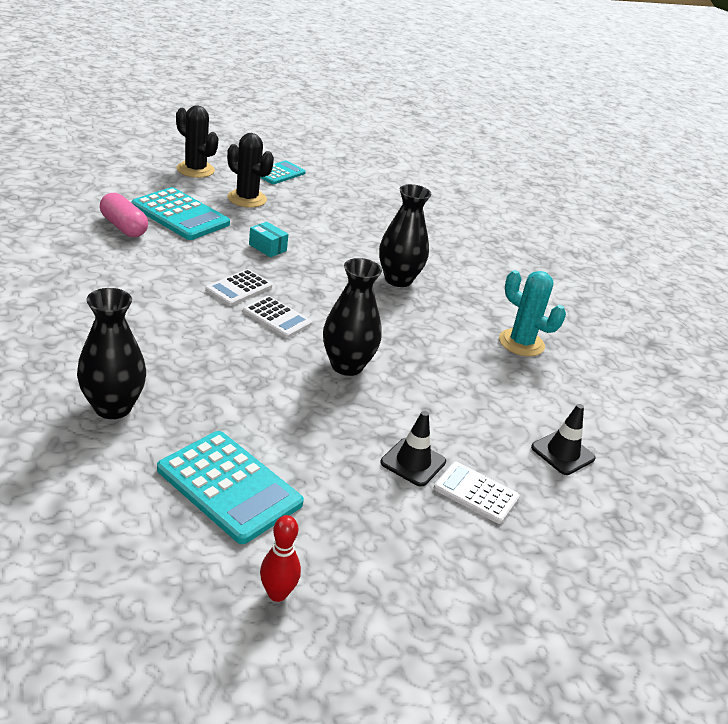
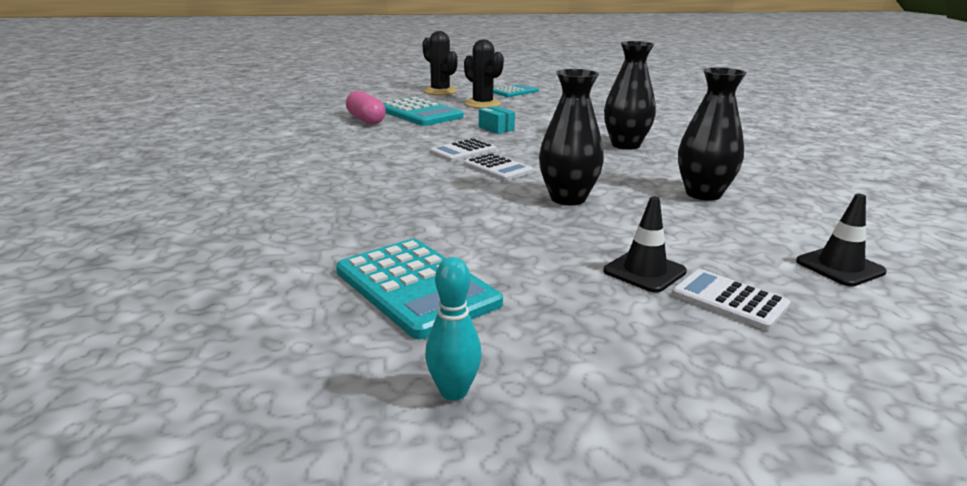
camera: 15 degrees right, 10 degrees down
(113, 407) = (308, 225): black vase -> black vase (703, 194)
(277, 593) = (453, 391): red bowling pin -> turquoise bowling pin
(521, 343) = (766, 183): turquoise cactus -> none

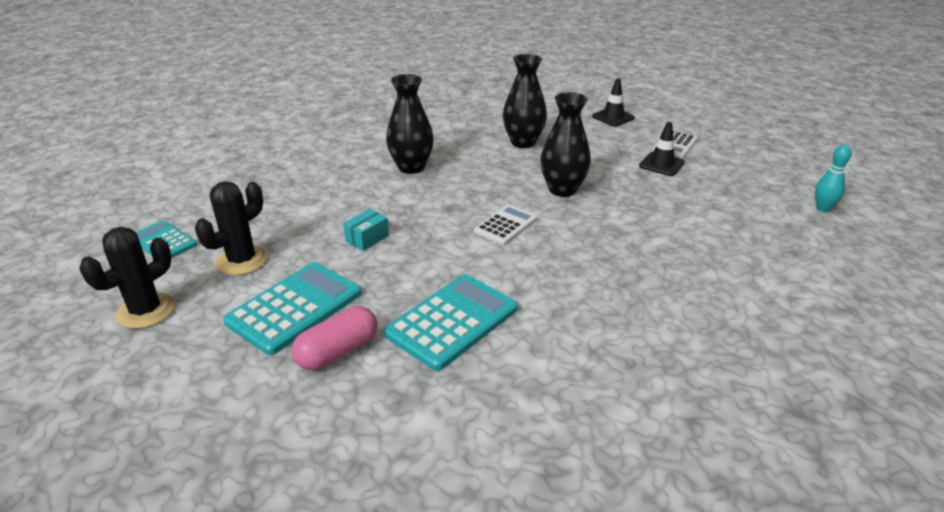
camera: 100 degrees left, 10 degrees up
(416, 287) = (746, 233): turquoise calculator -> turquoise calculator (452, 321)
(463, 151) = (460, 250): white calculator -> none

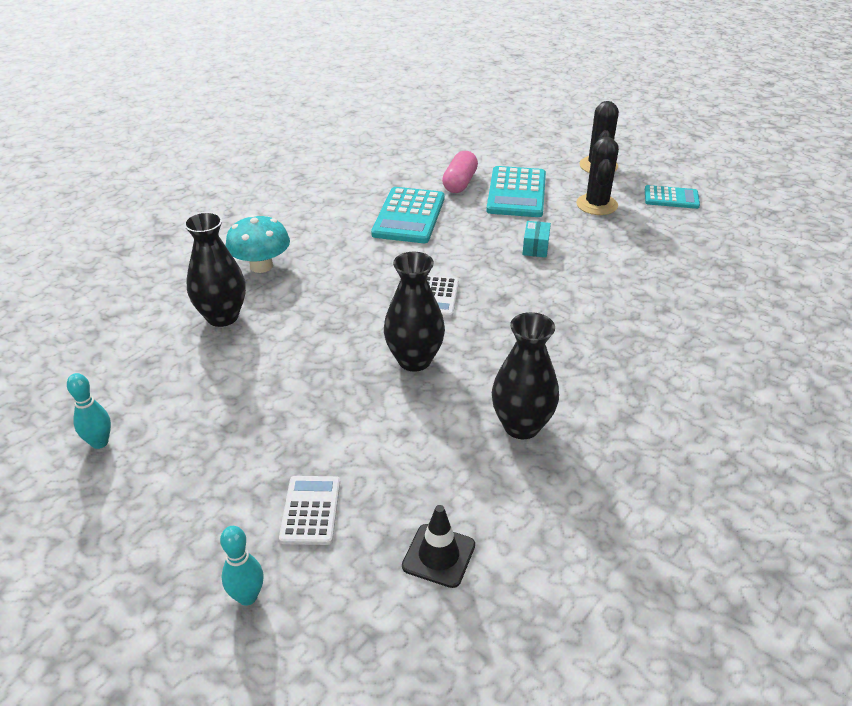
camera: 150 degrees right, 5 degrees up
(411, 167) = (599, 332): black vase -> black vase (222, 317)
(661, 164) = (317, 453): black traffic cone -> none
(666, 314) = (261, 266): none -> turquoise mushroom
(718, 129) = (247, 597): none -> turquoise bowling pin

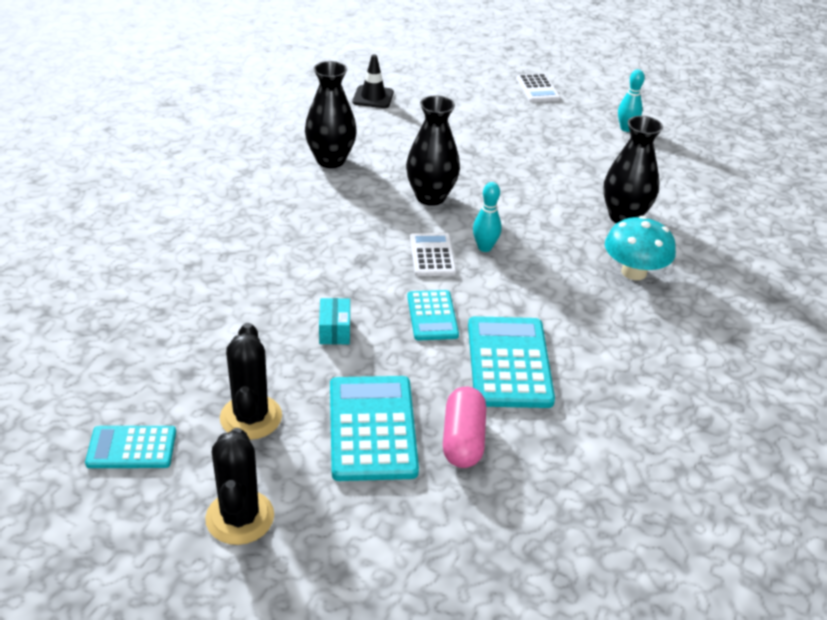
camera: 165 degrees right, 0 degrees up
(247, 597) = (473, 77): turquoise bowling pin -> turquoise bowling pin (484, 247)
(310, 510) = (460, 109): white calculator -> white calculator (537, 89)
(454, 250) = (432, 316): none -> turquoise calculator

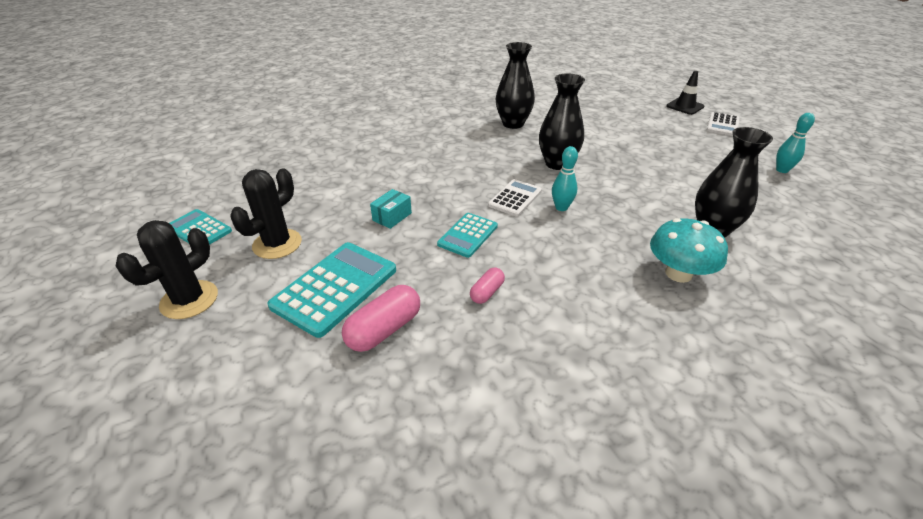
camera: 40 degrees right, 0 degrees up
(373, 97) = (584, 99): black traffic cone -> black traffic cone (685, 106)
(509, 363) = (487, 292): turquoise calculator -> pink capsule

